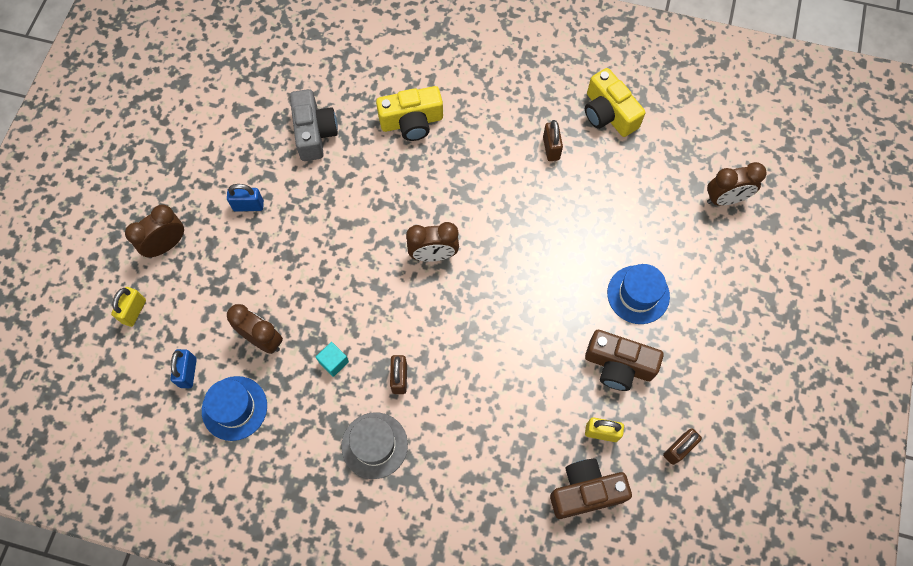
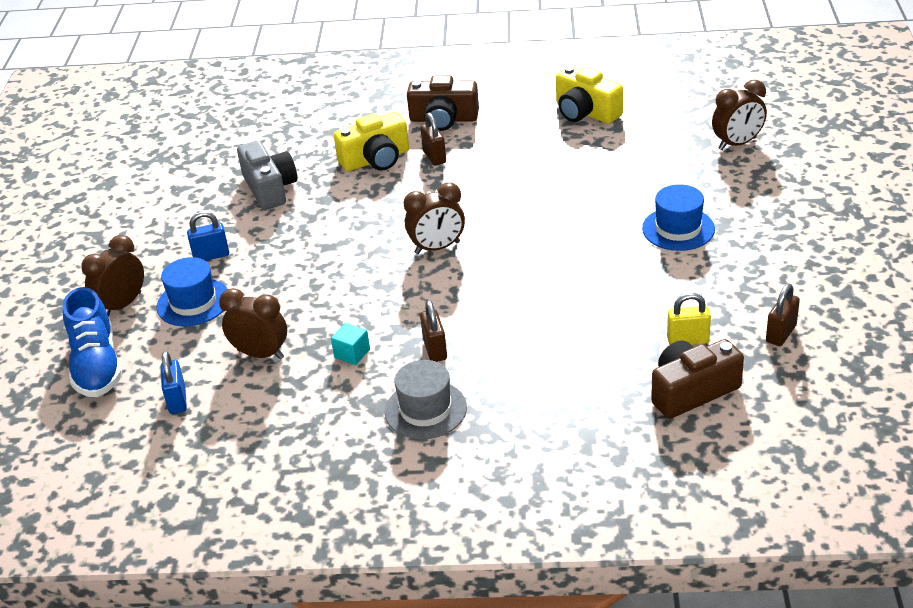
camera: 10 degrees left, 30 degrees down
(134, 311) = (97, 365): yellow padlock -> blue shoe
(234, 408) = (244, 417): blue hat -> blue hat (193, 302)
(551, 148) = (535, 147): brown padlock -> brown padlock (434, 157)
(618, 365) = (682, 285): brown camera -> brown camera (443, 119)

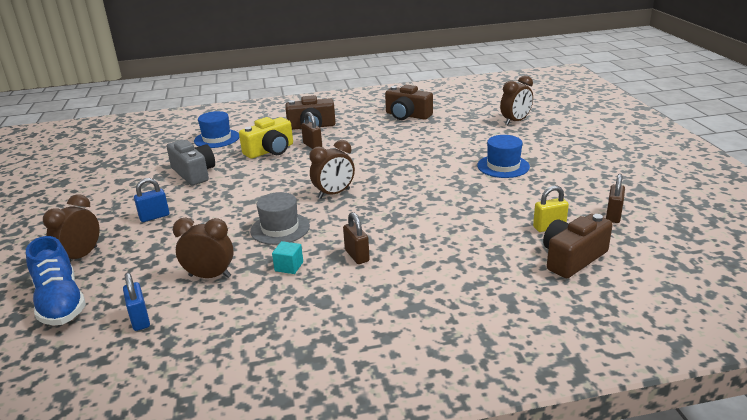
camera: 15 degrees left, 10 degrees down
(193, 302) = (144, 248): blue hat -> blue hat (217, 139)
(425, 410) = (365, 298): grey hat -> grey hat (280, 228)
(585, 112) = (407, 115): yellow camera -> brown camera

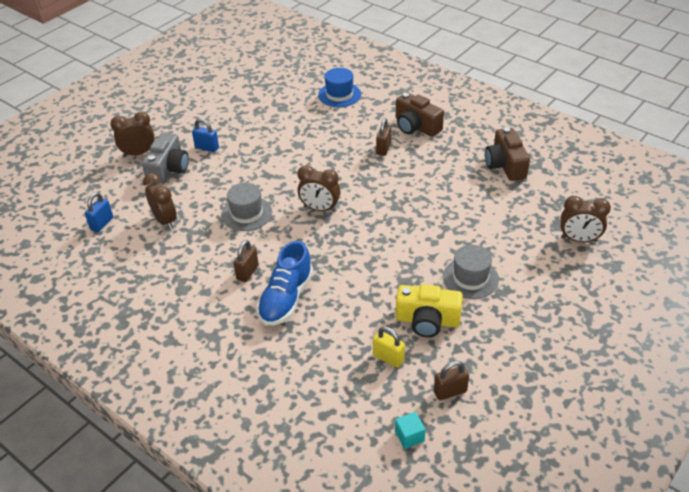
camera: 50 degrees right, 15 degrees up
(60, 302) = (92, 181): blue shoe -> blue shoe (286, 298)
(194, 173) = (278, 122): grey camera -> grey camera (168, 169)
(270, 151) = (350, 133): yellow camera -> yellow camera (427, 320)
(289, 266) = (206, 248): turquoise cube -> turquoise cube (409, 436)
(503, 166) = (470, 278): blue hat -> grey hat
(572, 258) = (351, 394): brown camera -> none

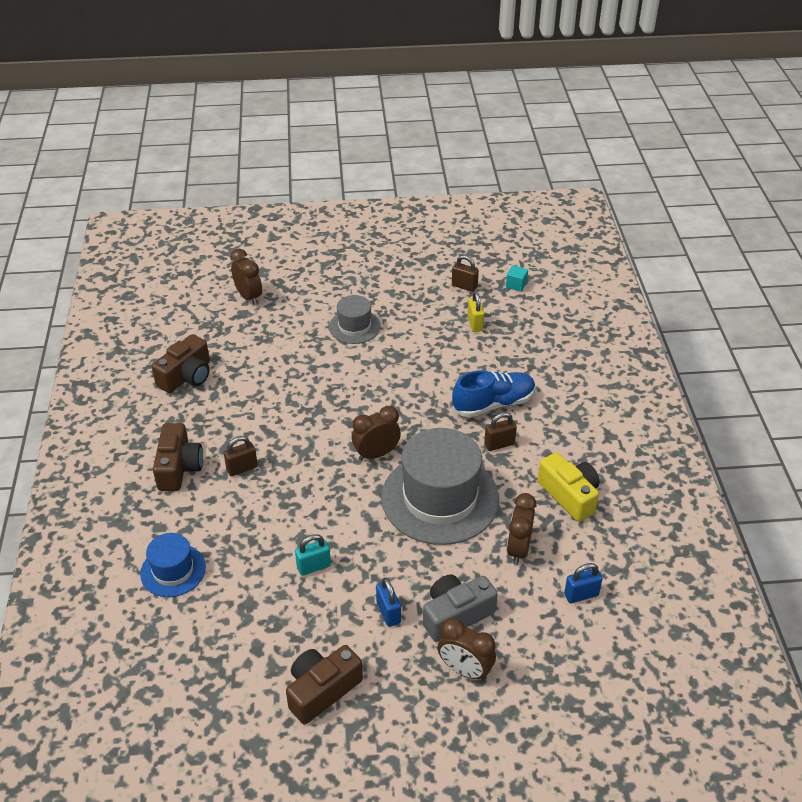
camera: 135 degrees left, 0 degrees up
(202, 106) = (322, 690): none -> brown camera
(246, 213) = (440, 498): grey hat -> grey hat, size x1.93
(273, 139) = (313, 566): none -> turquoise padlock
(320, 209) = (376, 454): brown clock -> brown clock turned 90 degrees counterclockwise
(427, 320) = (421, 325): yellow camera -> yellow camera (569, 495)

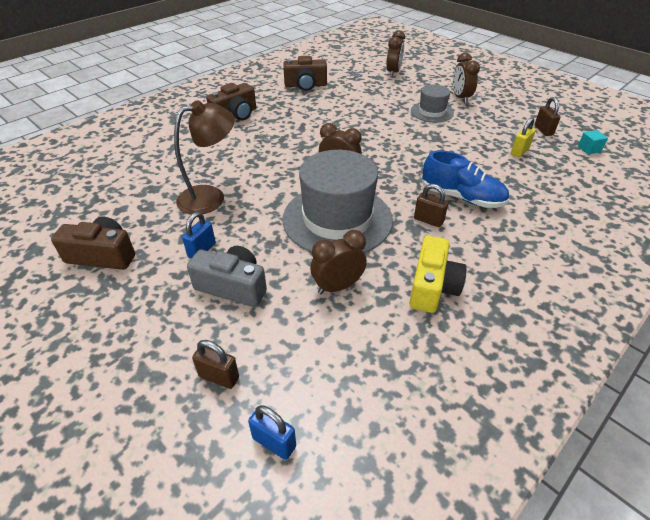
camera: 50 degrees right, 0 degrees up
(173, 570) = (155, 150): blue hat -> none
(242, 468) = (261, 133): brown padlock -> brown padlock (219, 377)
(313, 566) = (211, 197): turquoise padlock -> brown lamp
(465, 669) = (180, 321): brown clock -> brown clock (460, 98)
(581, 595) = (332, 355): blue padlock -> blue padlock (274, 442)

